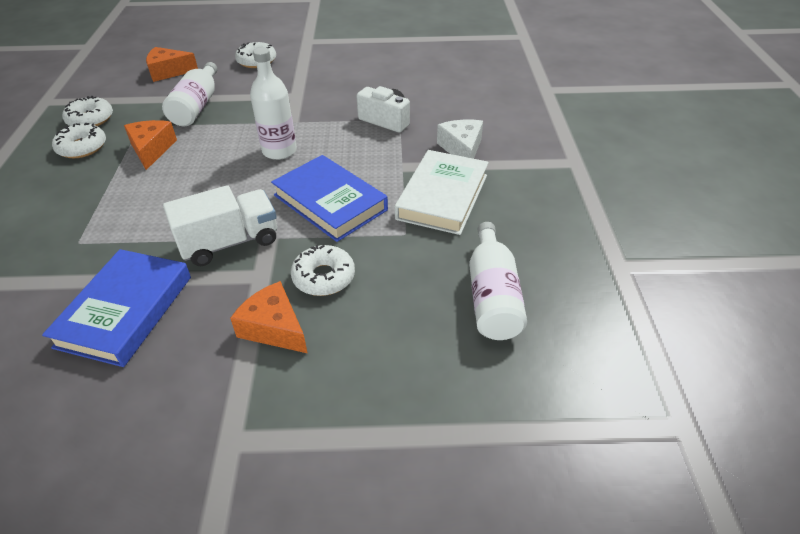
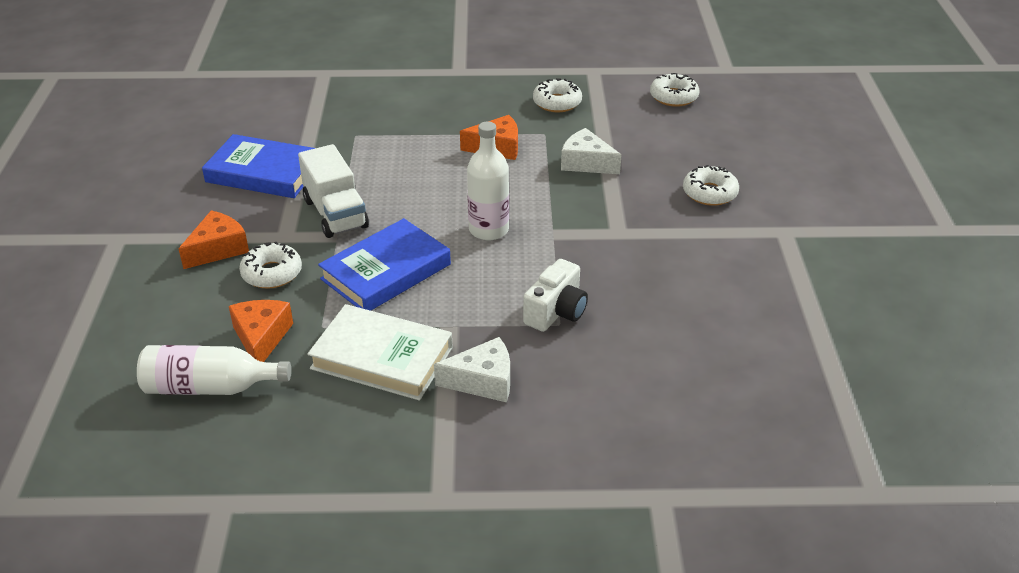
camera: 90 degrees right, 5 degrees down
(82, 147) = (503, 108): white donut -> white donut (673, 97)
(169, 72) = (669, 132): orange cheese -> orange cheese (261, 338)
(197, 106) = (586, 163): white bottle -> white cheese

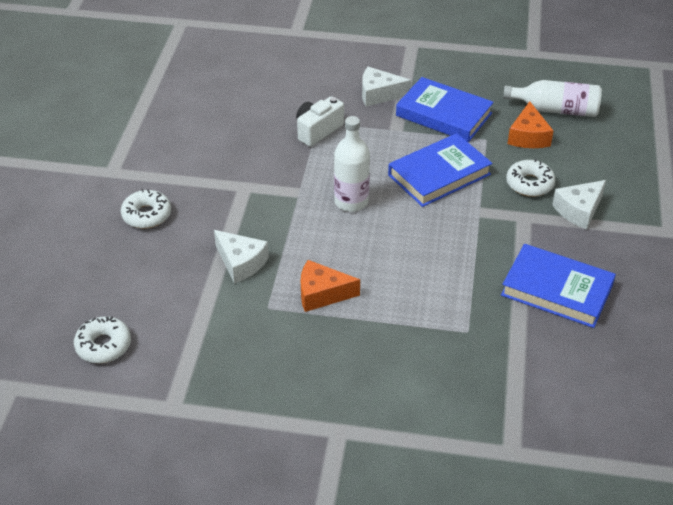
camera: 170 degrees left, 5 degrees up
(218, 249) = (579, 210): orange cheese -> white cheese
(335, 214) = (482, 233): white truck -> none
(382, 358) = (444, 114): white book -> blue book
(557, 102) = (237, 354): white donut -> none

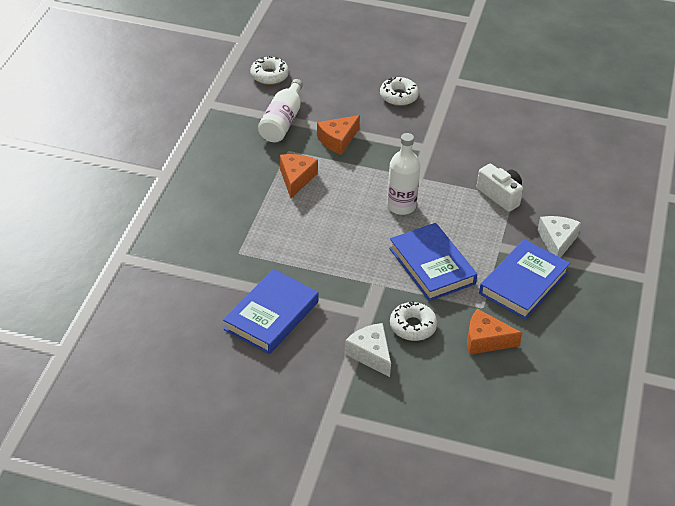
camera: 95 degrees right, 0 degrees up
(241, 263) = (337, 140): white cheese -> orange cheese
(556, 110) = (530, 372): white bottle -> white bottle (282, 122)

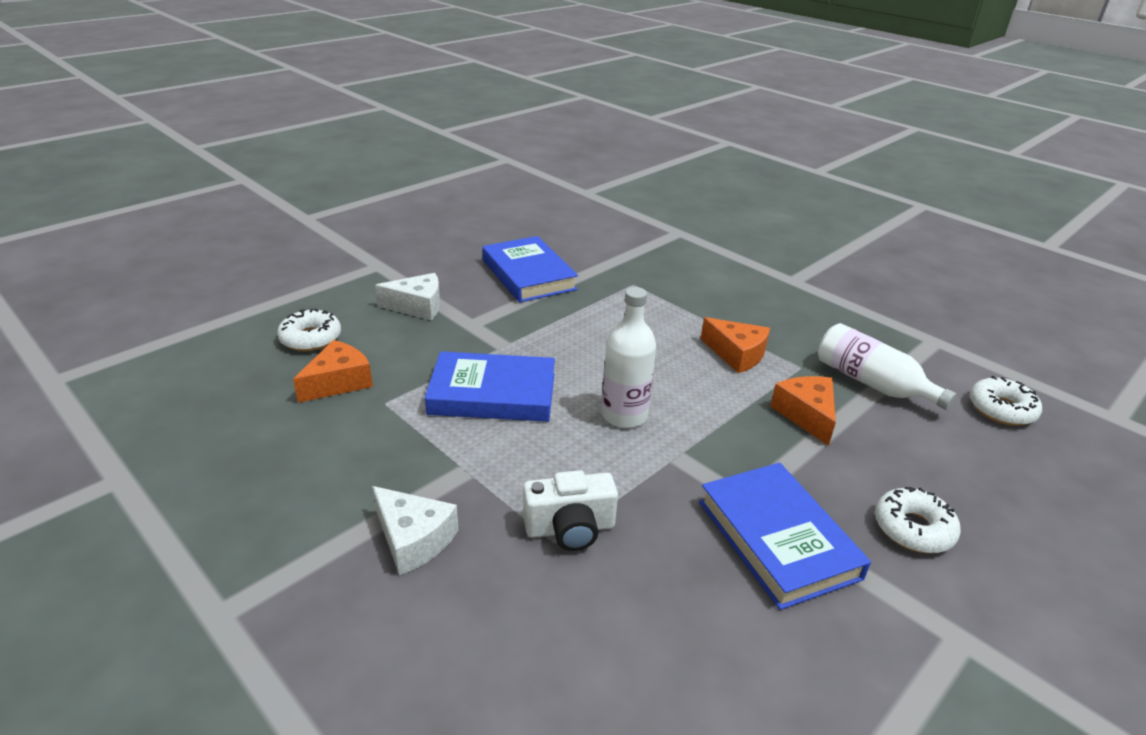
camera: 120 degrees right, 10 degrees down
(412, 326) = (420, 343): white donut -> white donut (311, 338)
(523, 283) = (379, 457): blue book -> blue book (777, 539)

